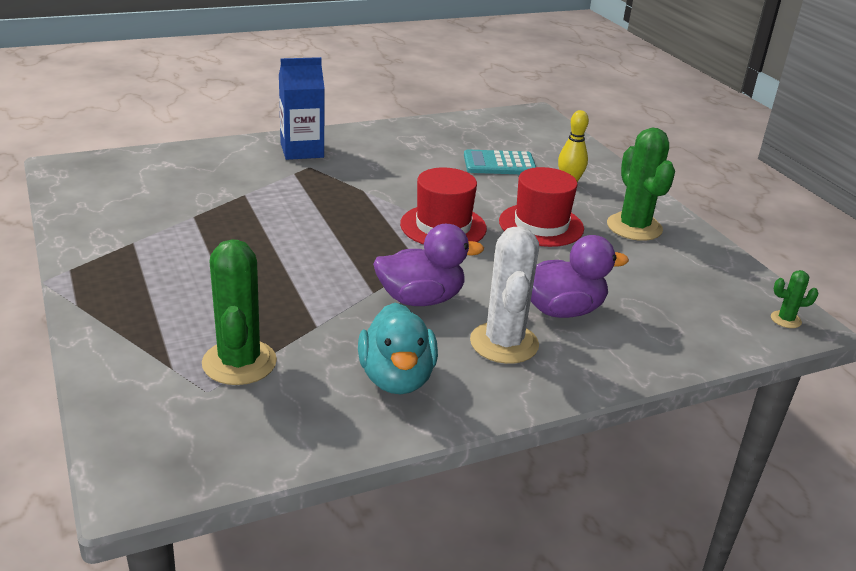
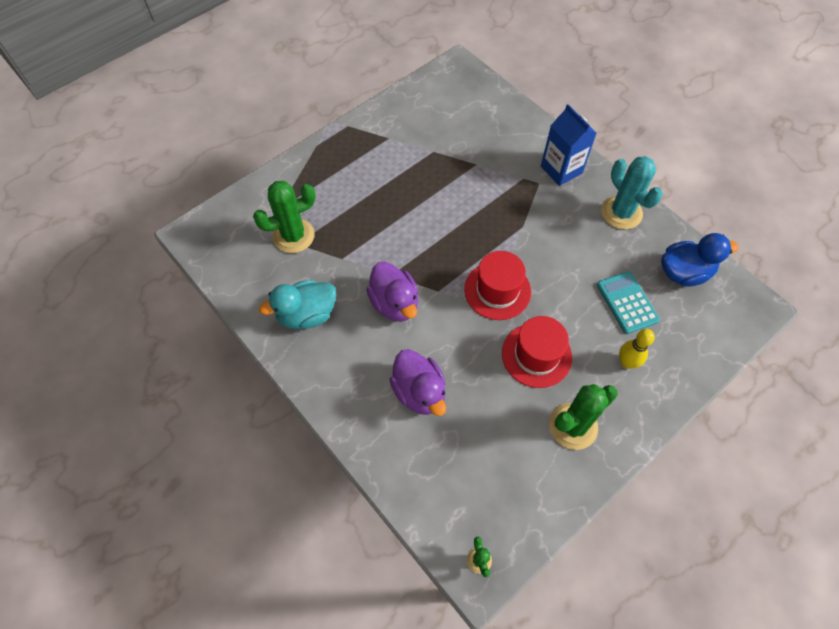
camera: 75 degrees right, 30 degrees up
(387, 138) = (621, 213): none -> turquoise cactus
(479, 131) = (684, 272): none -> blue duck
(504, 343) = (365, 363): white cactus -> none

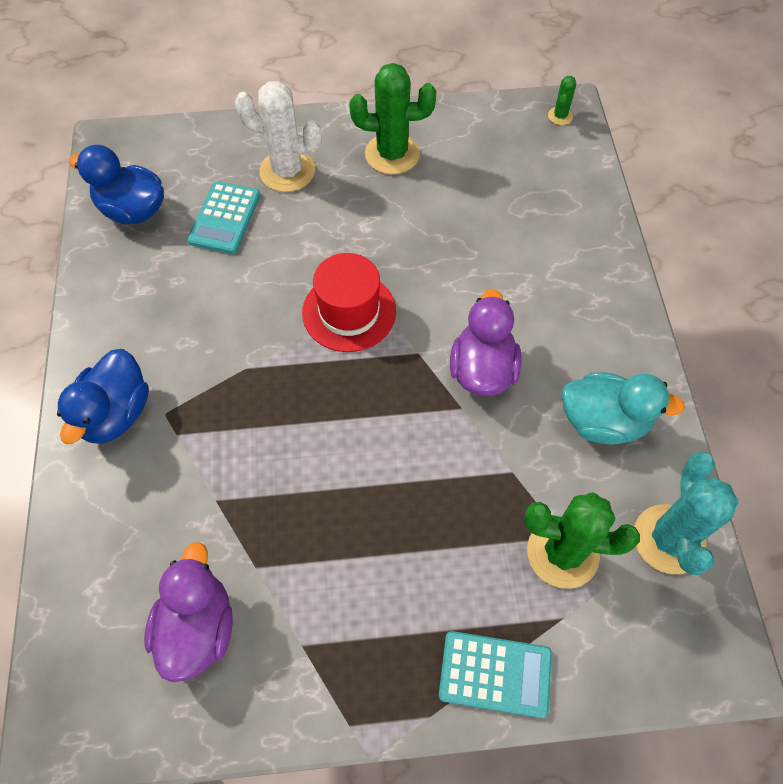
camera: 145 degrees left, 0 degrees up
(297, 173) = (495, 674): none -> turquoise calculator
(419, 392) = (521, 262): purple duck -> purple duck (198, 627)
(536, 355) = (368, 226): red hat -> none
(561, 169) = (116, 413): blue carton -> blue duck
(621, 213) = (114, 310): turquoise cactus -> turquoise cactus (668, 539)
(626, 362) = (287, 171): yellow bowling pin -> white cactus

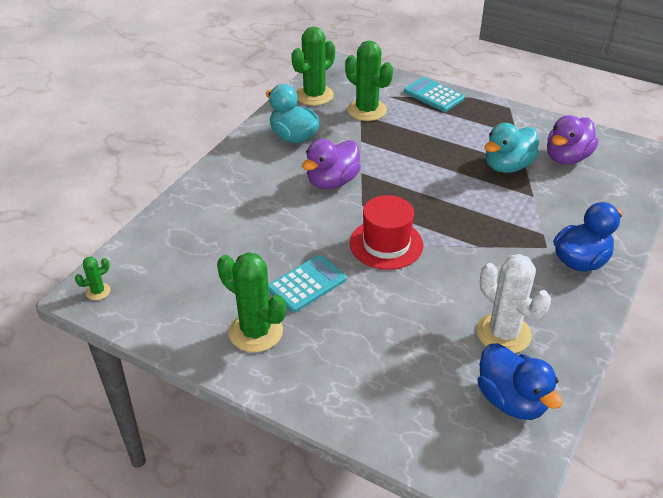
camera: 145 degrees left, 20 degrees down
(225, 218) = (433, 351): turquoise calculator -> turquoise calculator (307, 284)
(278, 546) = (507, 166): none -> turquoise duck
(287, 171) = (353, 364): white cactus -> white cactus (503, 333)
(668, 539) = (314, 95): turquoise cactus -> green cactus

